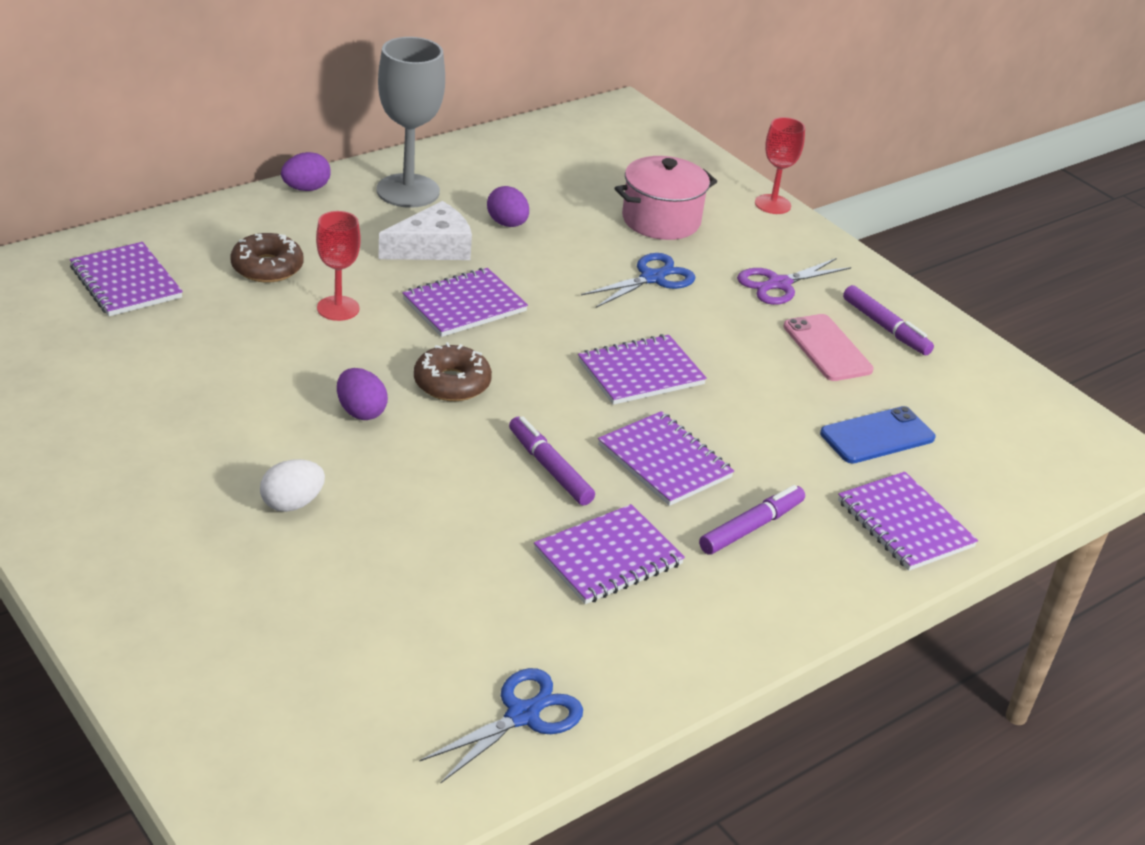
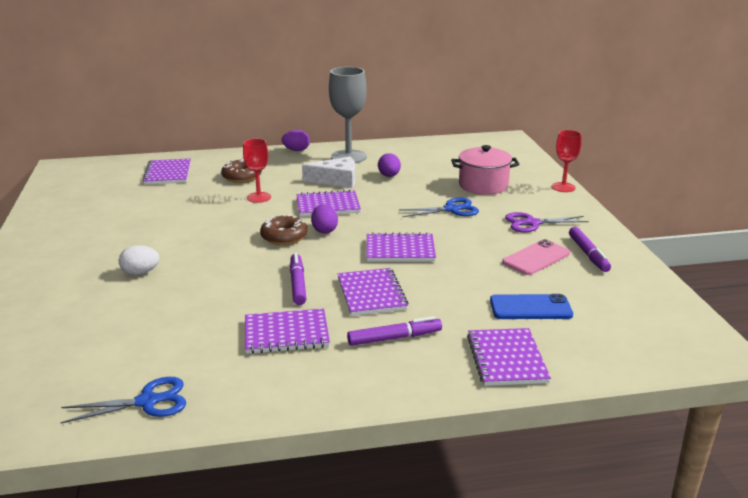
camera: 30 degrees right, 10 degrees down
(361, 412) = (221, 241): purple egg -> purple egg (324, 230)
(827, 348) = (536, 258): pink phone -> pink phone turned 45 degrees clockwise

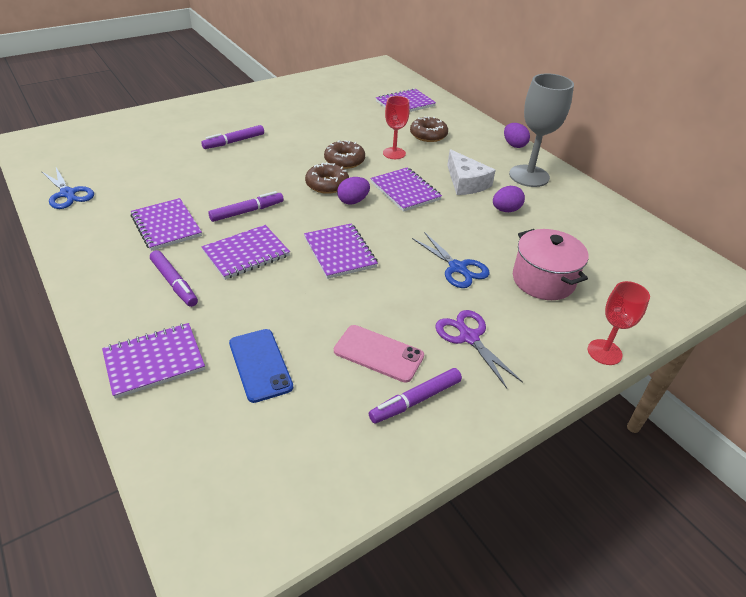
camera: 65 degrees right, 15 degrees up
(140, 273) = (234, 142): white egg -> purple marker
(248, 221) = (344, 160): none -> brown donut

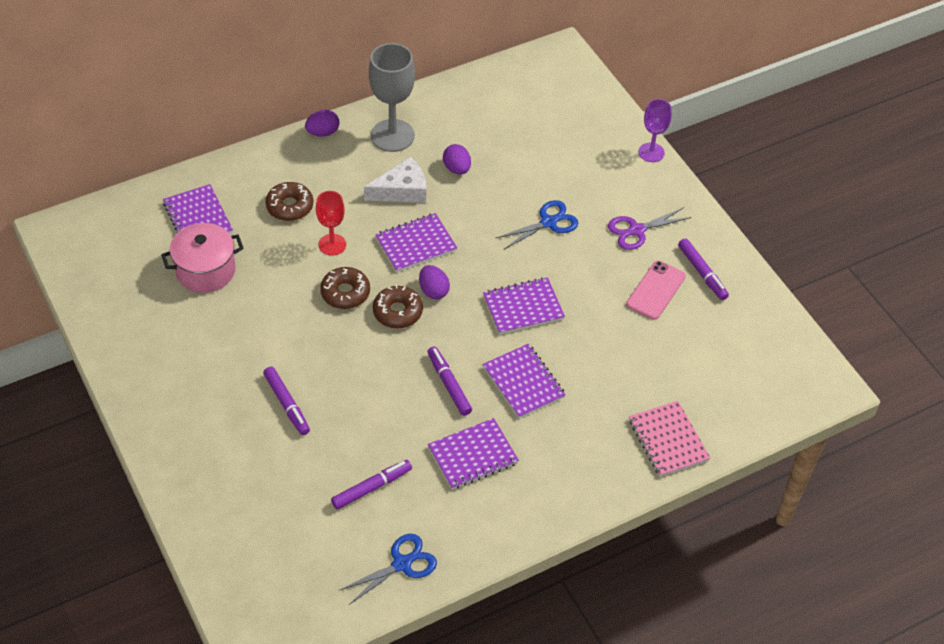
camera: 85 degrees left, 10 degrees up
(154, 361) = (668, 440): purple notebook -> pink notebook
(174, 283) = (568, 437): purple marker -> purple marker (372, 487)
(260, 365) = (670, 368): blue phone -> none
(543, 280) = (566, 167): pink pot -> pink pot (205, 270)
(604, 352) = (651, 152): red goblet -> purple goblet

